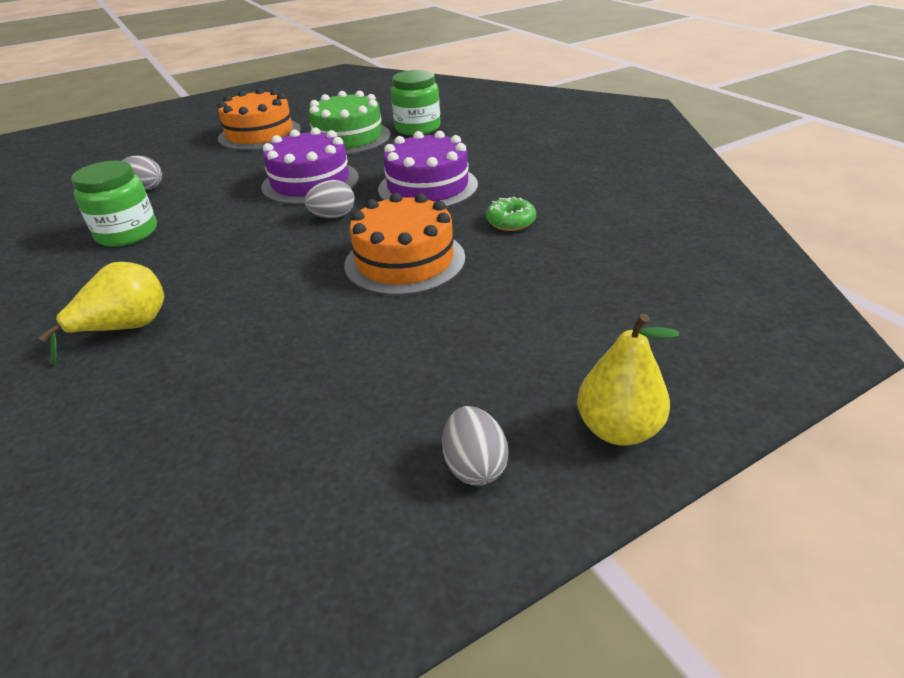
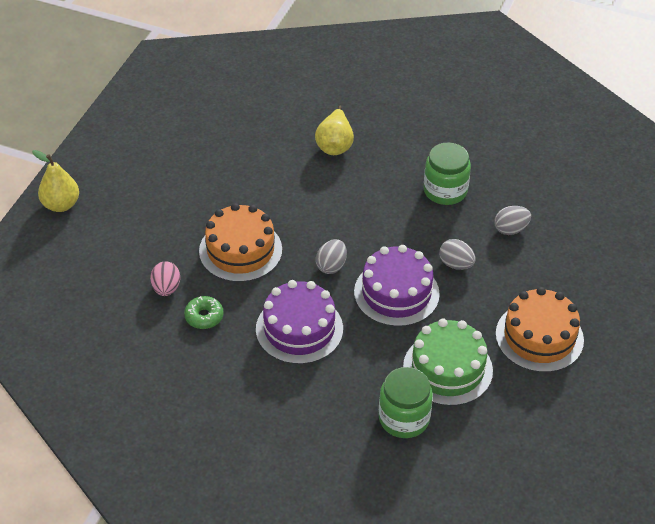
camera: 140 degrees right, 10 degrees up
(474, 466) = (109, 166): grey egg -> grey egg (456, 264)
(531, 257) = (166, 288): none -> pink egg

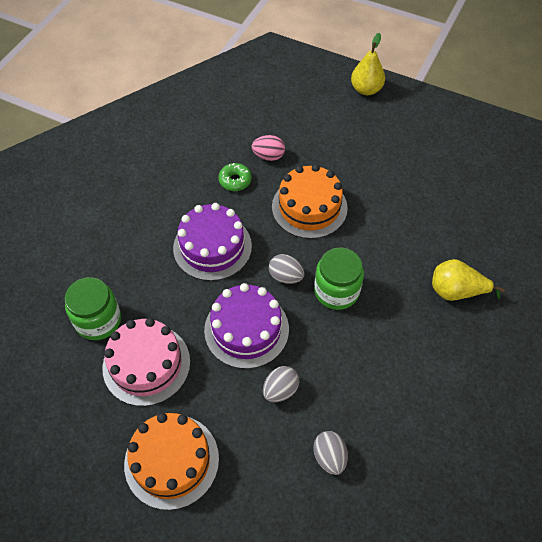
camera: 95 degrees right, 10 degrees up
(445, 190) = (390, 393): green jar -> green jar (336, 291)
(447, 369) = (146, 364): green cake -> pink cake

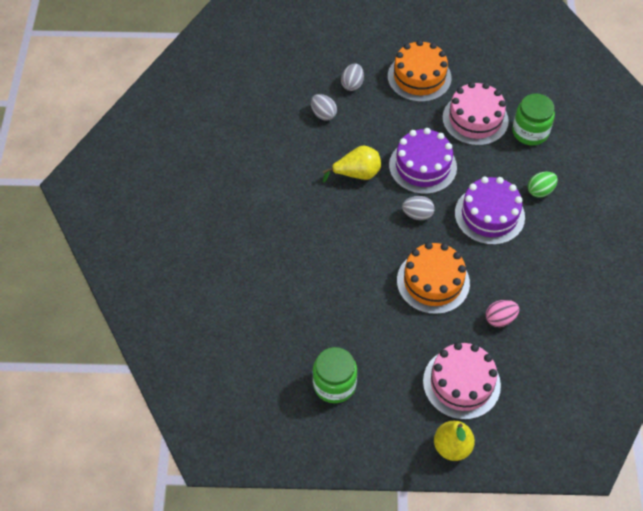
camera: 155 degrees right, 0 degrees up
(143, 250) = (540, 191): none -> green egg
(235, 180) = (512, 281): green donut -> none
(280, 390) = (375, 138): grey egg -> grey egg (352, 84)
(333, 124) = (461, 383): none -> pink cake
(336, 291) = (372, 219): green jar -> green jar (334, 384)
(456, 291) = (278, 255): yellow pear -> yellow pear (357, 174)

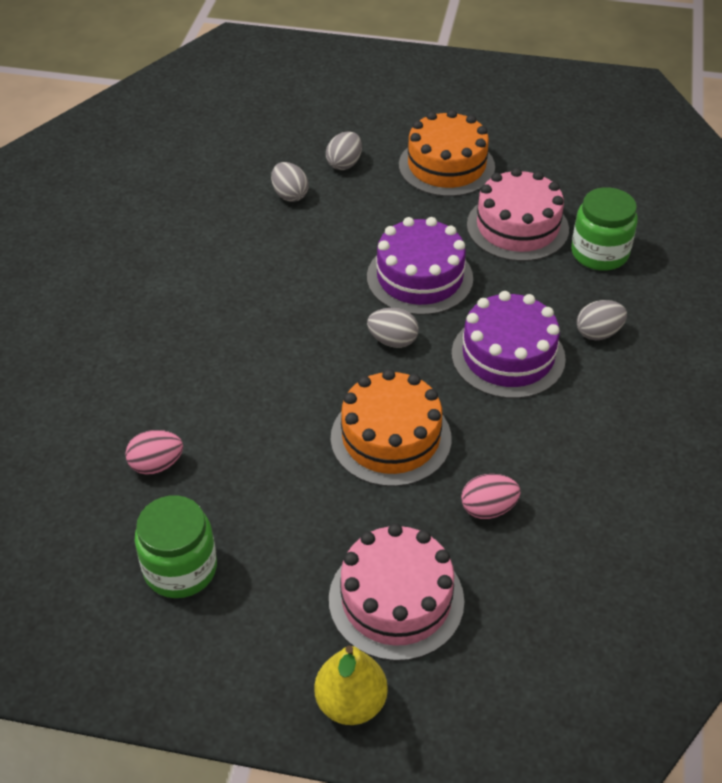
camera: 10 degrees right, 10 degrees down
(299, 321) = (156, 465): none -> pink egg
(357, 174) = (315, 275): yellow pear -> none
(540, 191) = (598, 333): green egg -> grey egg

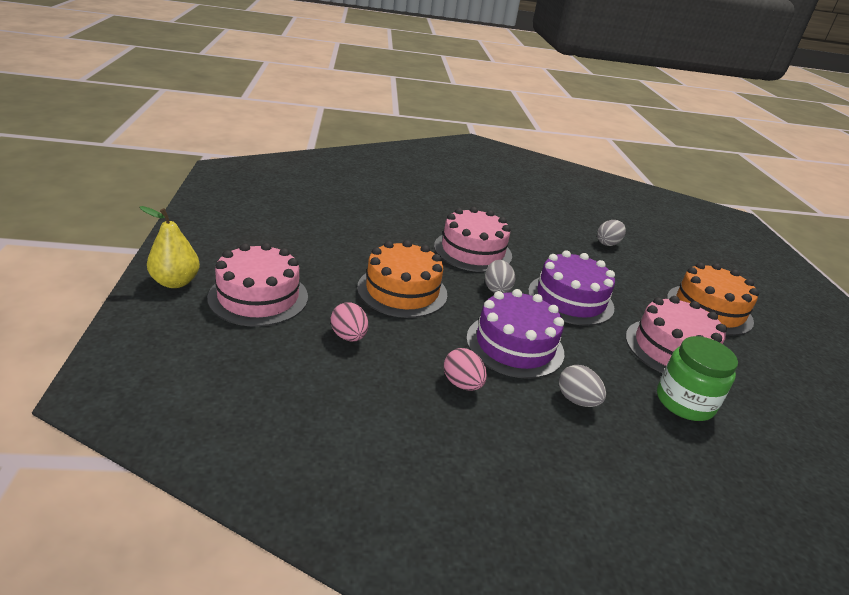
camera: 70 degrees right, 15 degrees down
(156, 465) = (349, 212): pink egg -> pink egg (462, 384)
(180, 569) = (275, 223): green jar -> none
(295, 340) = (473, 251): none -> pink cake
(344, 164) = (661, 263): grey egg -> none

